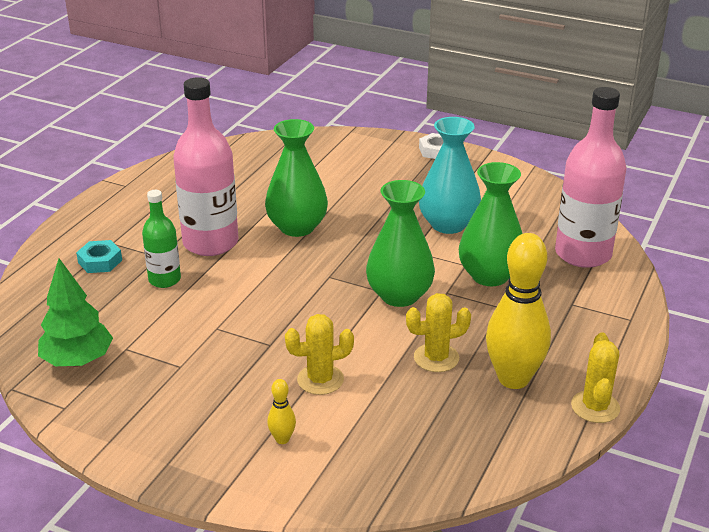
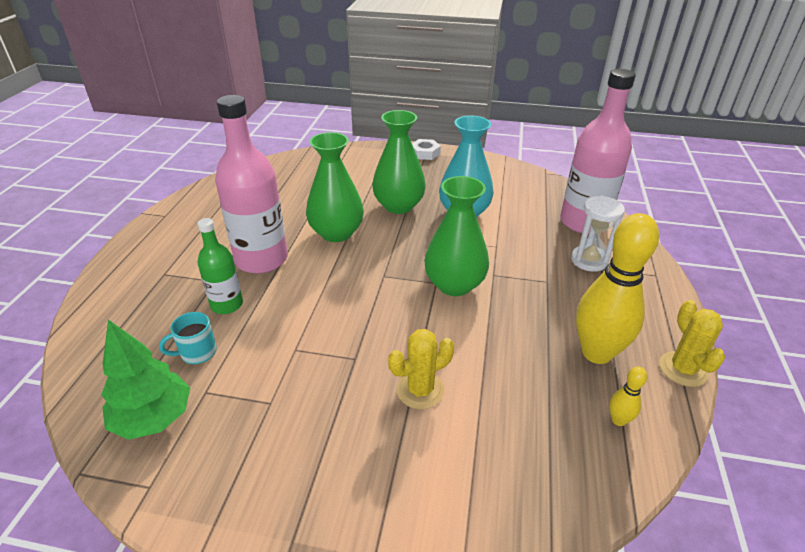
camera: 15 degrees left, 5 degrees up
(100, 261) = (155, 295): turquoise nut -> none
(127, 316) = (197, 353): none -> turquoise mug
(282, 439) = (410, 475): yellow bowling pin -> yellow bowling pin (618, 420)
(436, 358) = (517, 344): yellow cactus -> none
(489, 275) = (521, 253): green vase -> green vase (398, 206)
(562, 294) = (589, 260): none -> white hourglass

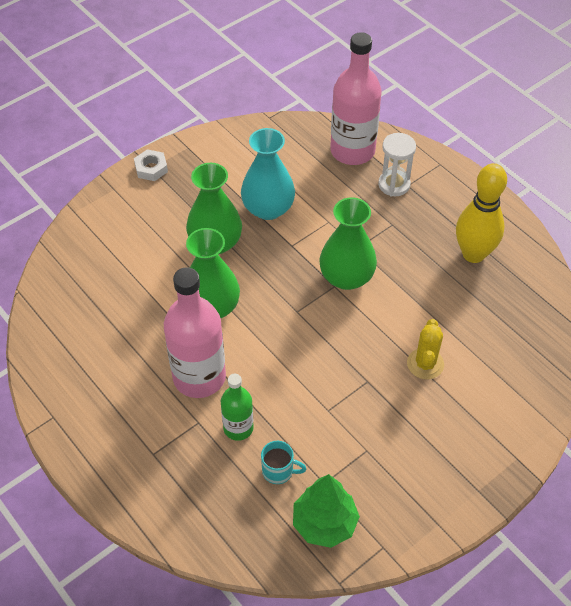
camera: 50 degrees left, 15 degrees up
(197, 353) = (279, 471): turquoise mug -> turquoise mug turned 90 degrees counterclockwise
(618, 420) = (526, 287): yellow bowling pin -> none
(683, 369) = (519, 226): yellow cactus -> none

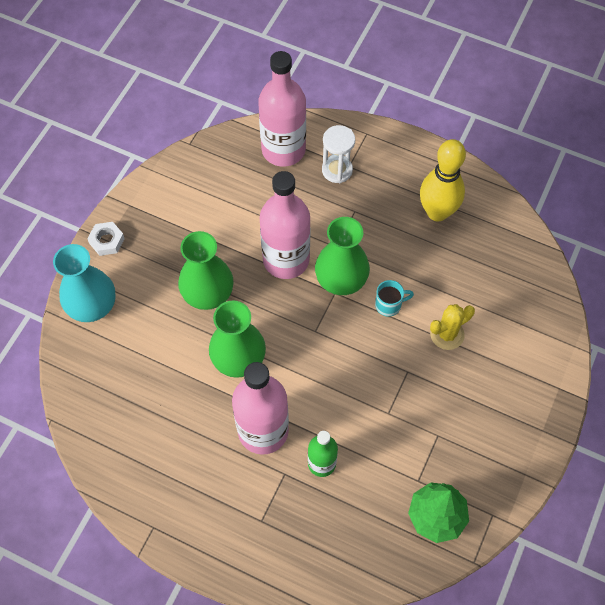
camera: 25 degrees left, 10 degrees up
(268, 208) = (237, 239): turquoise vase -> turquoise vase (92, 305)
(279, 471) = (376, 487): turquoise mug -> turquoise mug (389, 305)
(303, 241) = (286, 259): none -> pink bottle
(425, 364) = (447, 334): yellow cactus -> yellow cactus turned 75 degrees clockwise

